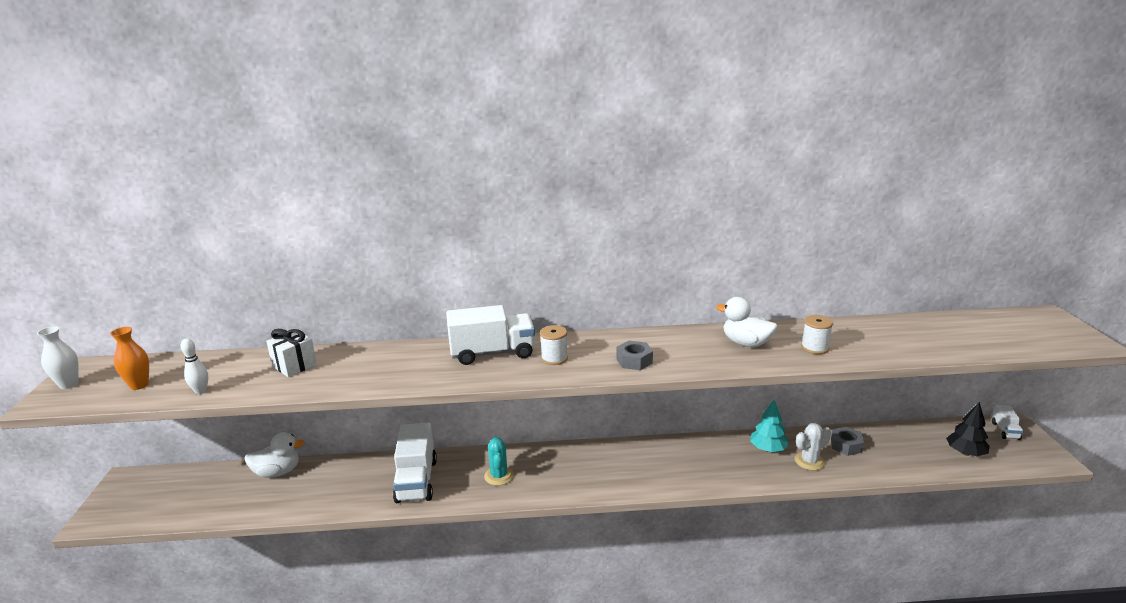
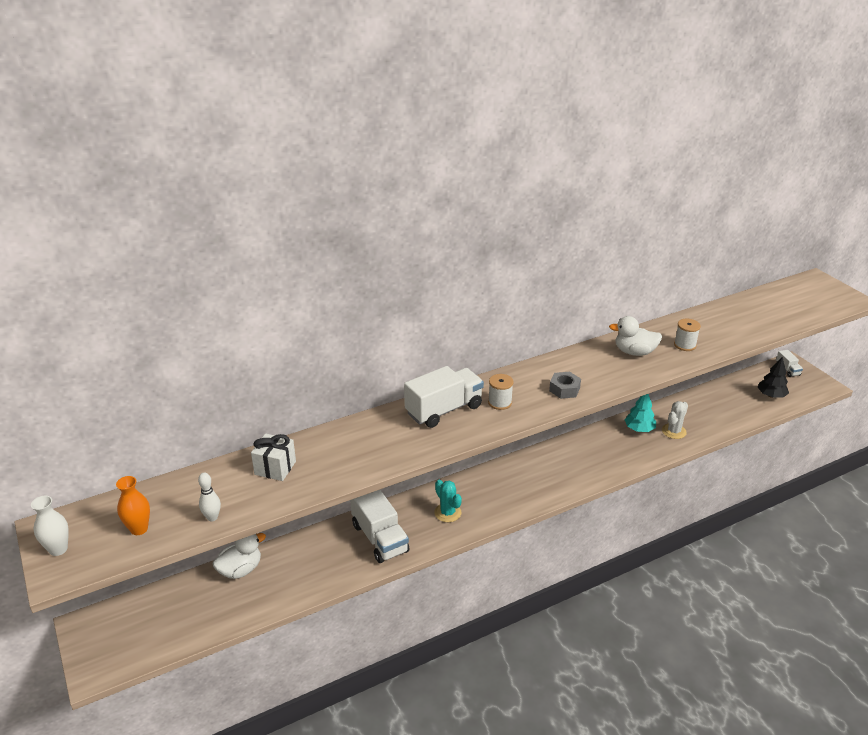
camera: 25 degrees left, 10 degrees up
(846, 445) = (691, 411): grey nut -> none

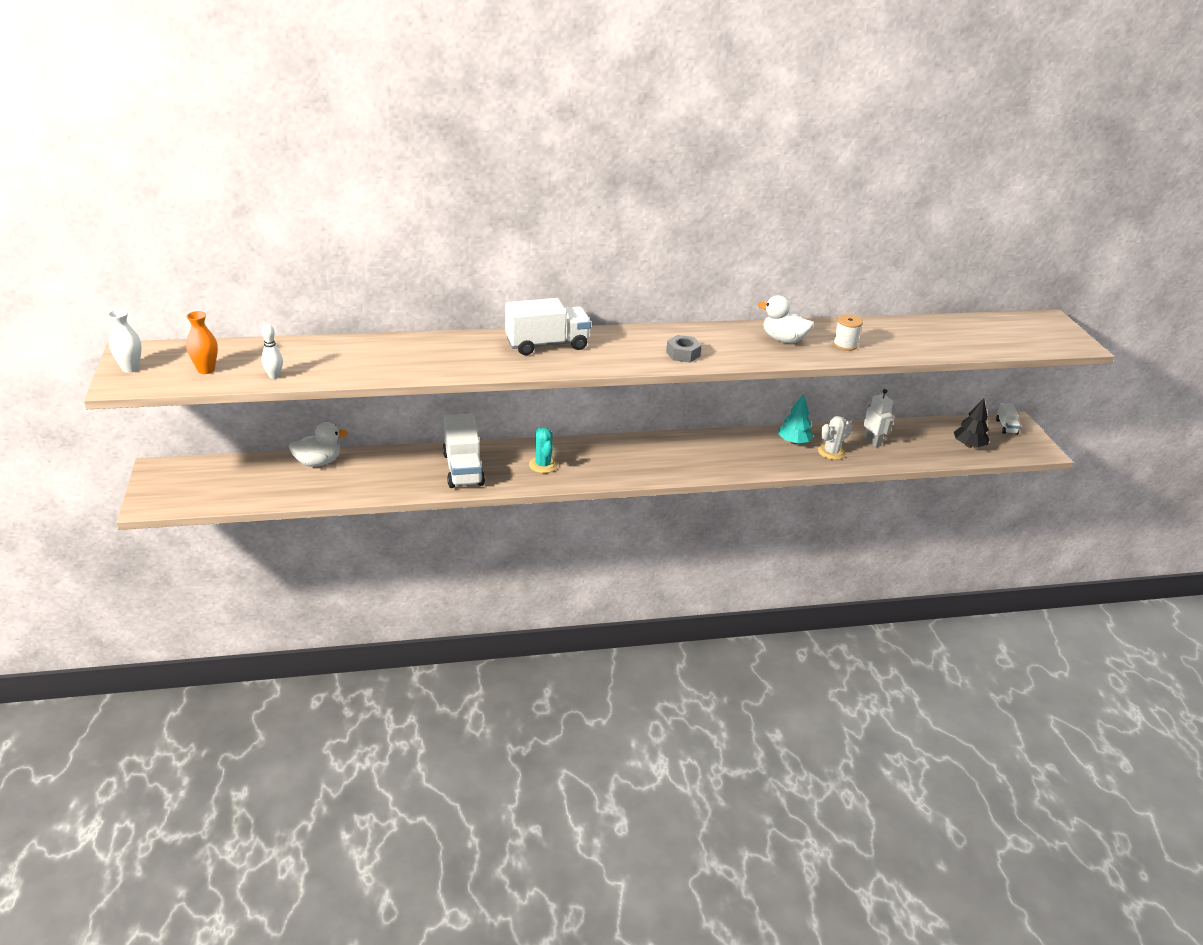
camera: 15 degrees right, 0 degrees up
(275, 468) = (355, 353): white gift -> none
(500, 402) = (607, 350): white spool -> none
(699, 412) = (872, 442): none -> white robot

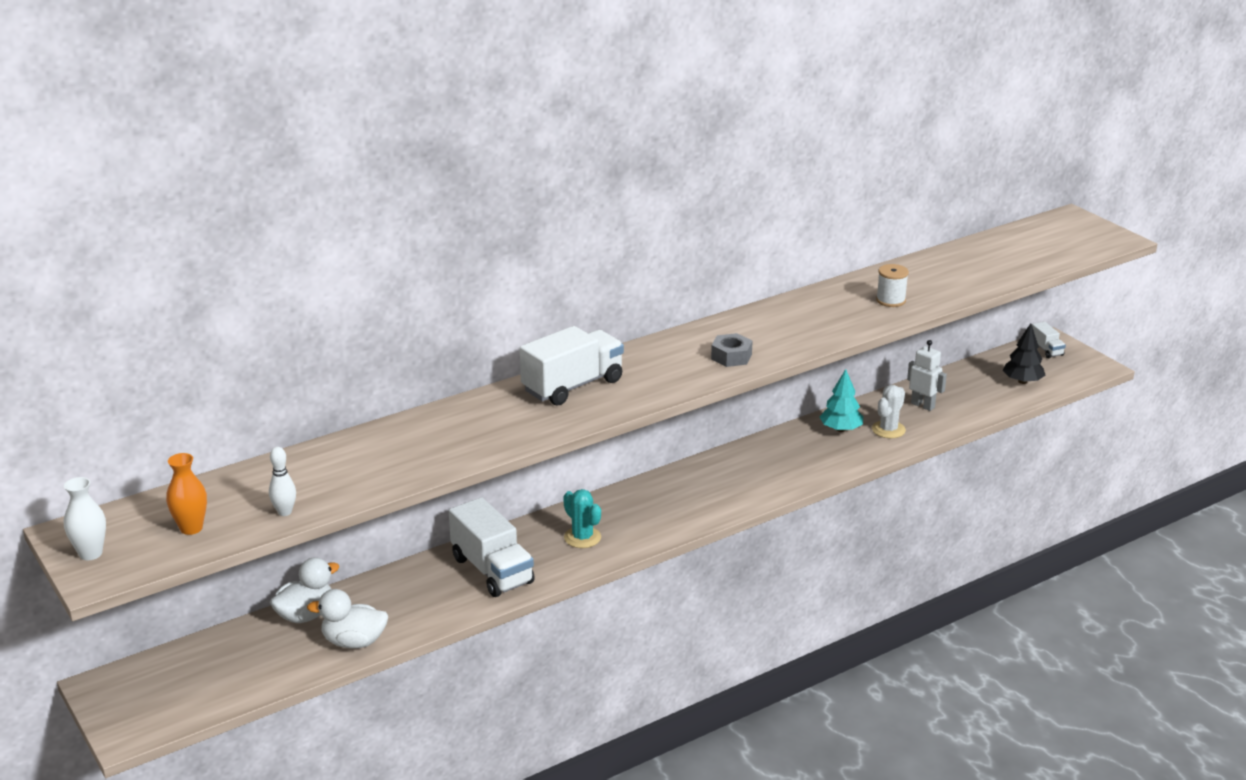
camera: 20 degrees left, 5 degrees down
(783, 339) = (823, 311): white duck -> white duck (354, 642)

